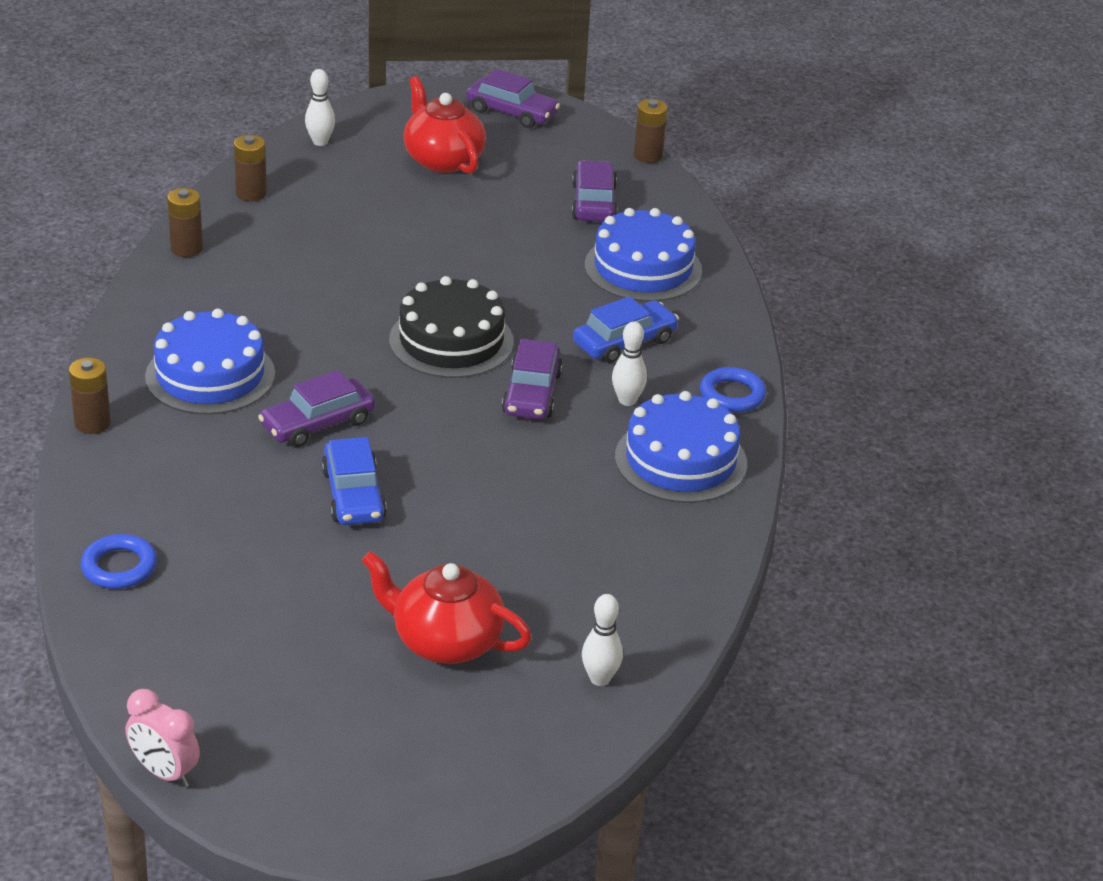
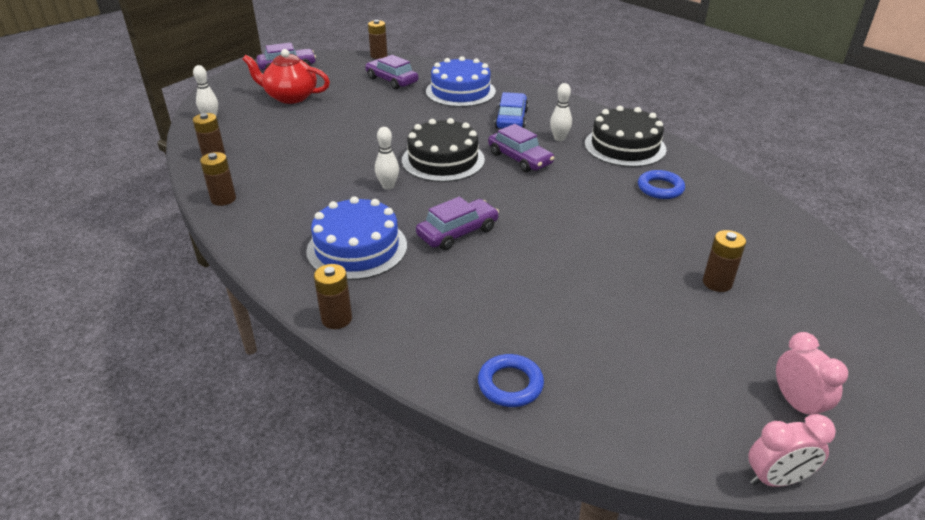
camera: 45 degrees left, 0 degrees up
(289, 758) = (797, 404): none -> pink clock
(317, 423) = (458, 232): purple car -> purple car turned 135 degrees counterclockwise
(353, 495) = (542, 251): blue car -> none
(445, 641) = (717, 283): red teapot -> brown battery
(600, 679) = (794, 247): white bowling pin -> white bowling pin (388, 186)
(681, 460) = (625, 146): blue cake -> black cake
(732, 395) = (588, 114): blue ring -> blue ring (660, 188)

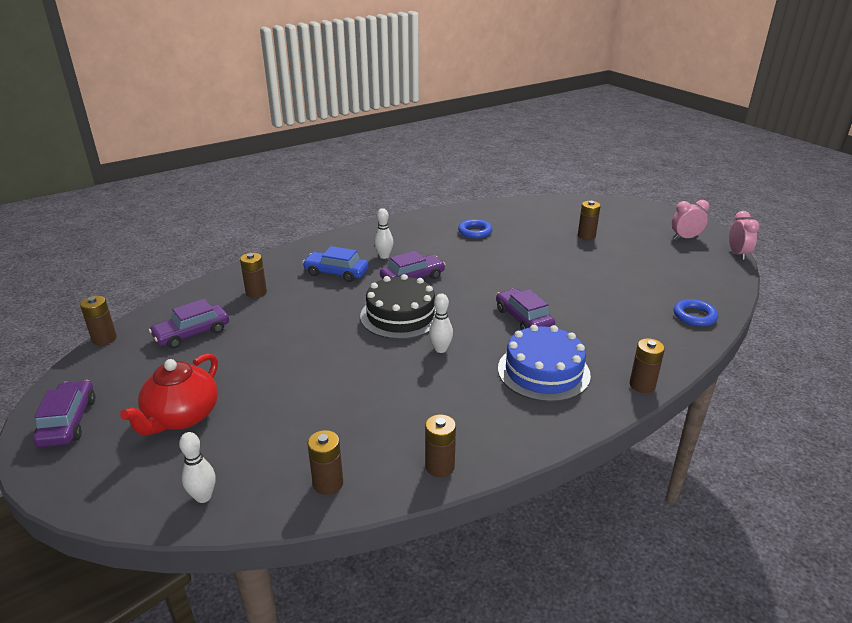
camera: 80 degrees left, 5 degrees down
(460, 91) = (256, 292): blue cake -> brown battery
(625, 146) = (409, 233): black cake -> none

